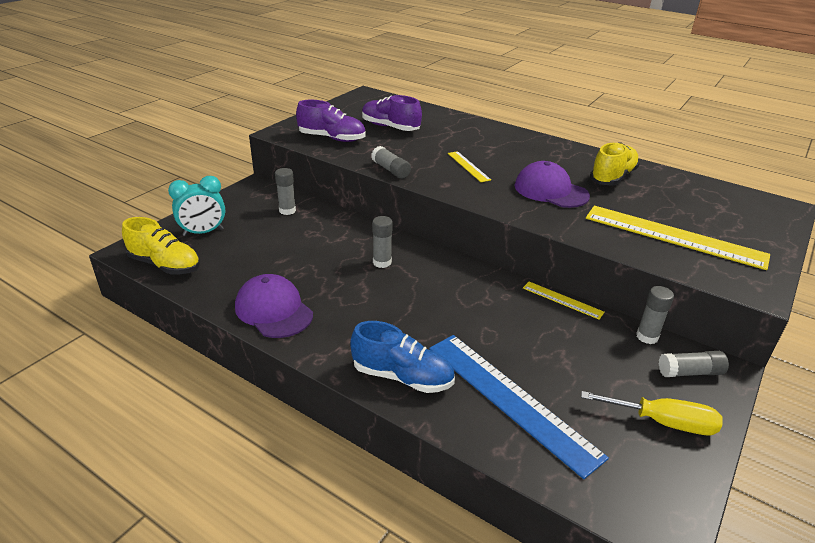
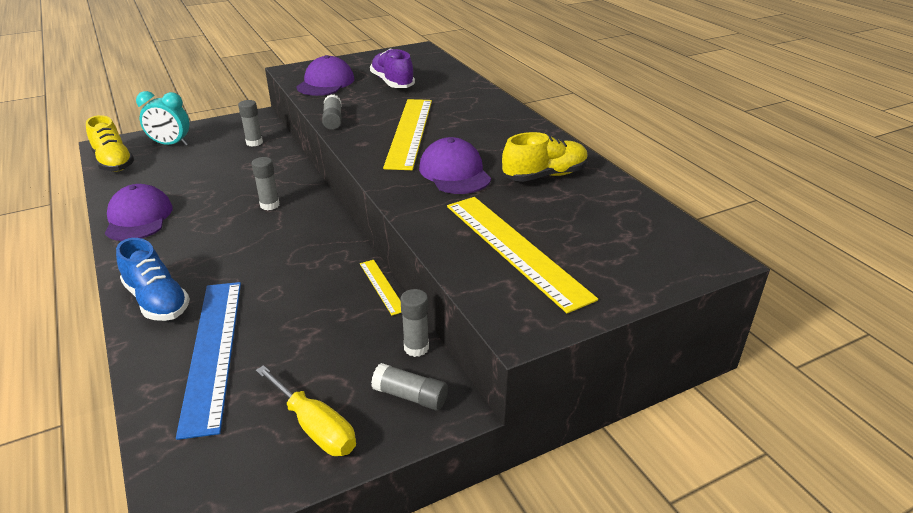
camera: 30 degrees right, 0 degrees up
(332, 138) = (325, 83): purple shoe -> purple cap
(468, 166) = (409, 132): yellow ruler -> yellow ruler, size x2.10

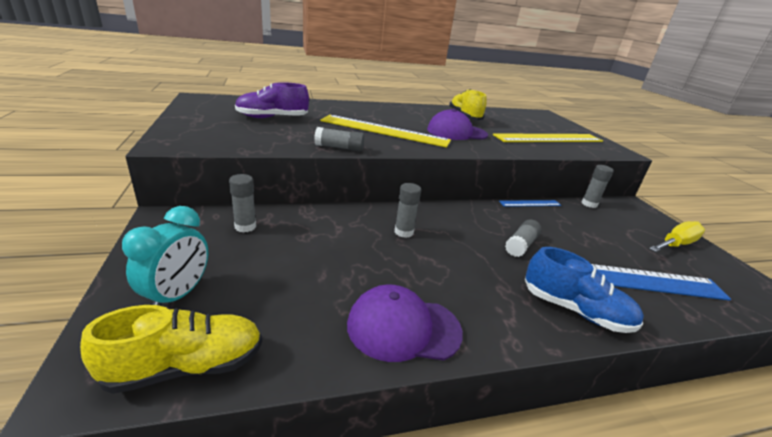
camera: 80 degrees left, 5 degrees down
(157, 301) = (575, 310): blue shoe -> blue shoe turned 60 degrees clockwise
(325, 83) = (236, 137): purple cap -> none
(382, 286) = (530, 203): yellow ruler -> blue ruler
(410, 396) = (631, 212): grey glue stick -> grey glue stick (521, 245)

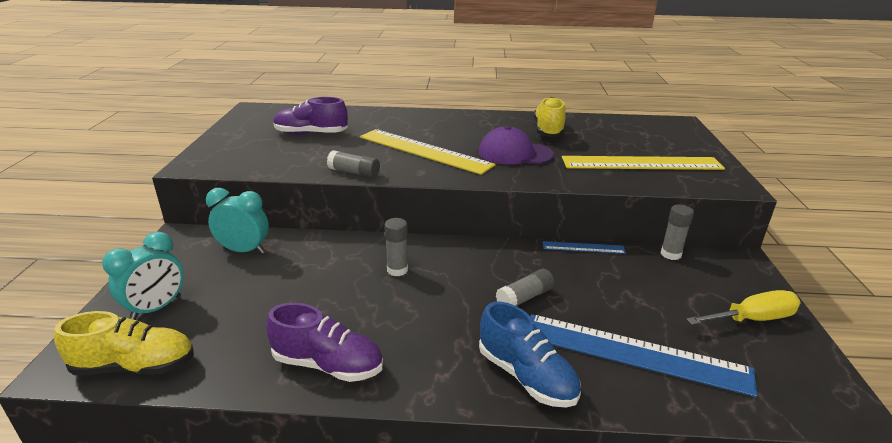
camera: 20 degrees right, 0 degrees up
(245, 226) = (244, 250): grey glue stick -> turquoise clock
(403, 327) = (328, 364): purple cap -> purple shoe

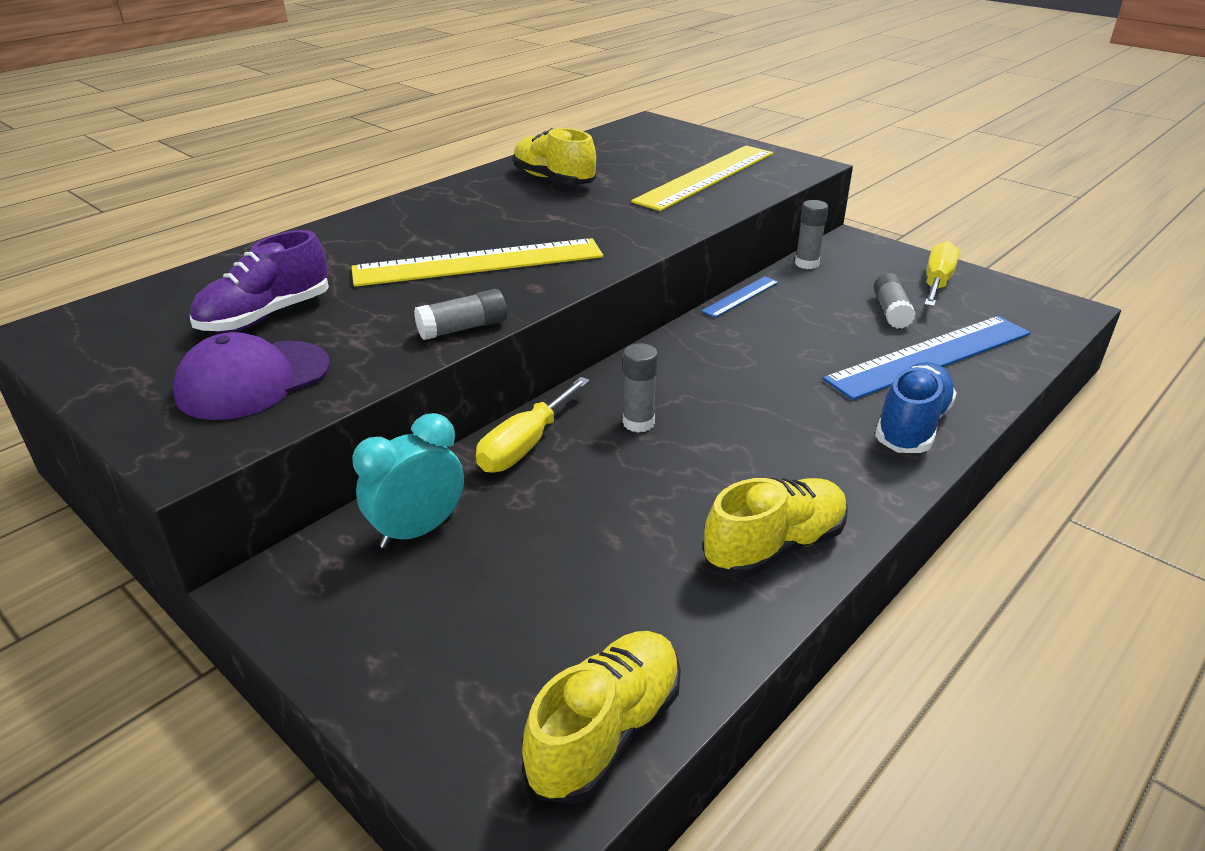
camera: 50 degrees left, 5 degrees up
(156, 308) = (471, 670): turquoise clock -> none
(328, 364) = (774, 546): purple shoe -> yellow shoe
(338, 247) = (525, 445): none -> yellow screwdriver
(515, 153) = (580, 219): purple cap -> purple cap (253, 380)
(524, 298) = (788, 369): grey glue stick -> grey glue stick (891, 312)
(526, 376) = (911, 426): blue shoe -> blue shoe turned 60 degrees counterclockwise

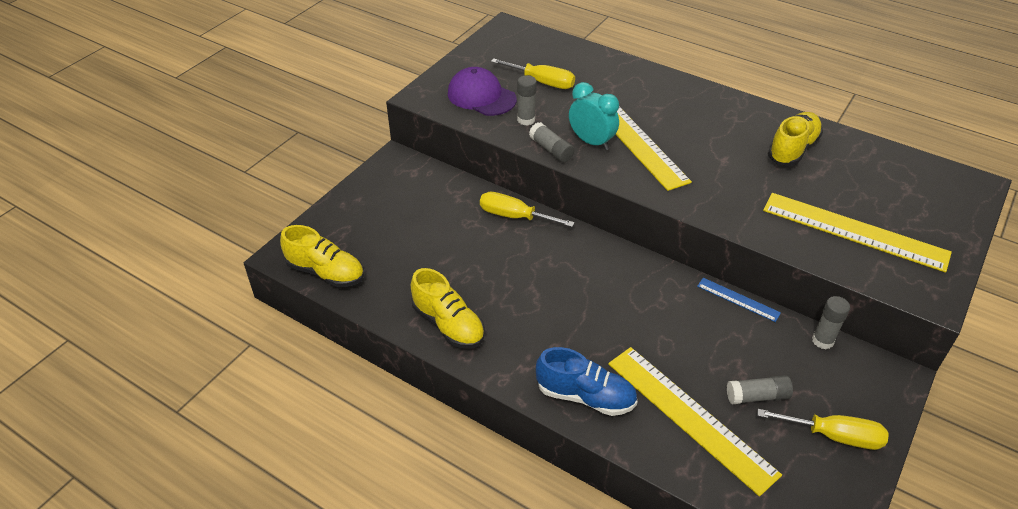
camera: 80 degrees right, 10 degrees up
(266, 316) = (542, 82): purple shoe -> yellow screwdriver
(418, 530) = (438, 193): turquoise clock -> turquoise clock (591, 142)
(638, 423) = (549, 259): grey glue stick -> grey glue stick (526, 120)
(930, 356) = (690, 417): blue ruler -> yellow ruler

